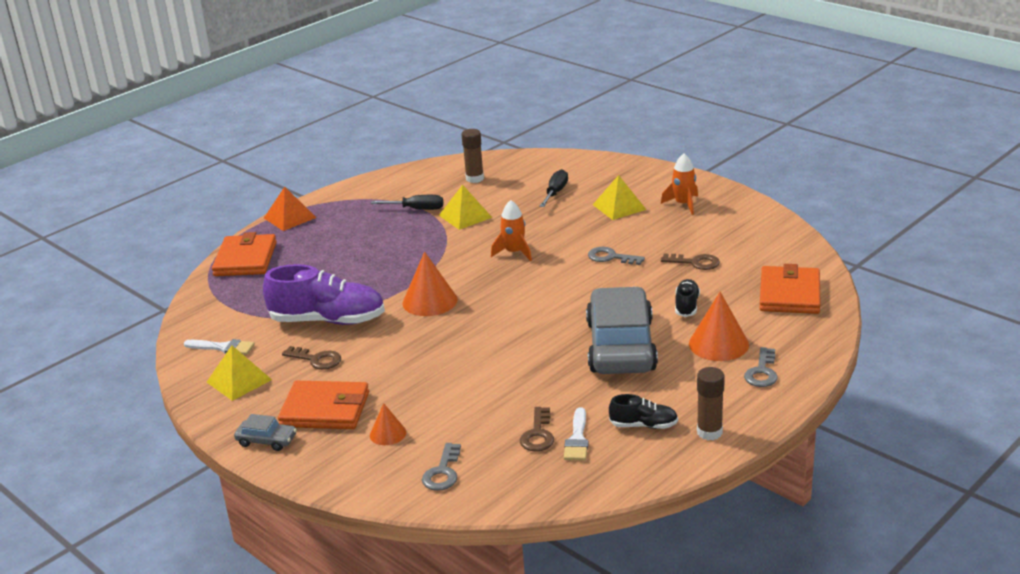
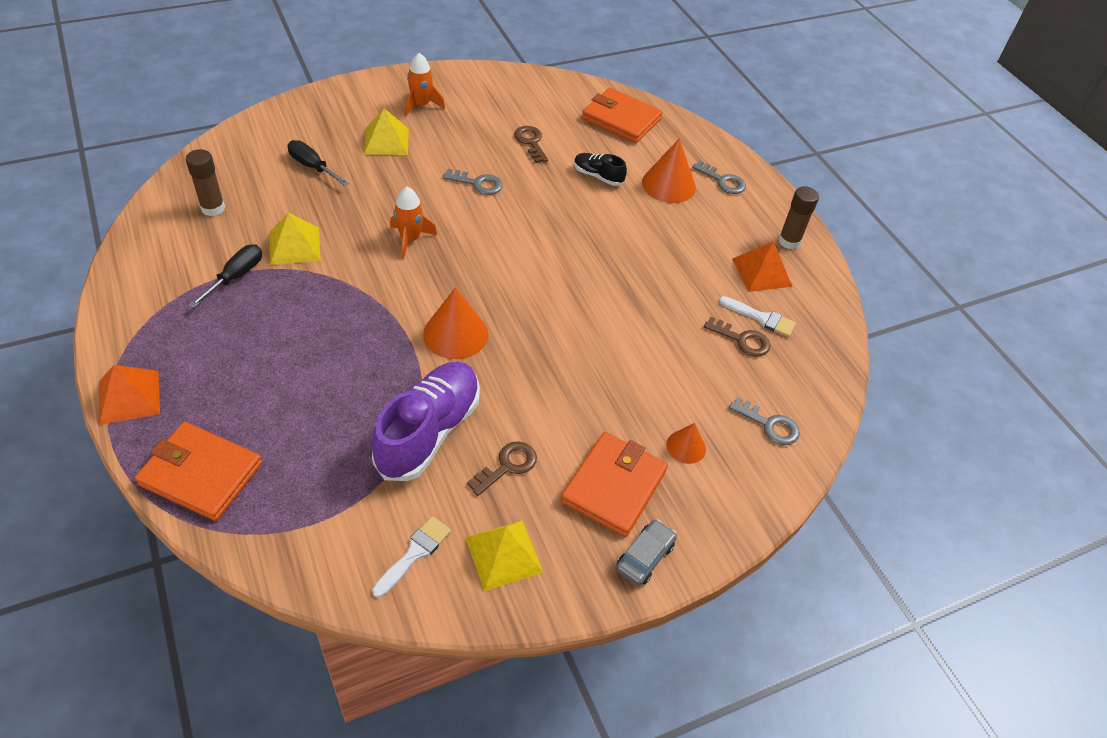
camera: 75 degrees left, 20 degrees up
(611, 257) = (478, 183): grey key -> grey key turned 120 degrees counterclockwise
(620, 346) = (635, 238): grey car -> none
(644, 425) = (761, 272): black shoe -> orange pyramid
(695, 262) = (531, 142): brown key -> brown key turned 60 degrees counterclockwise

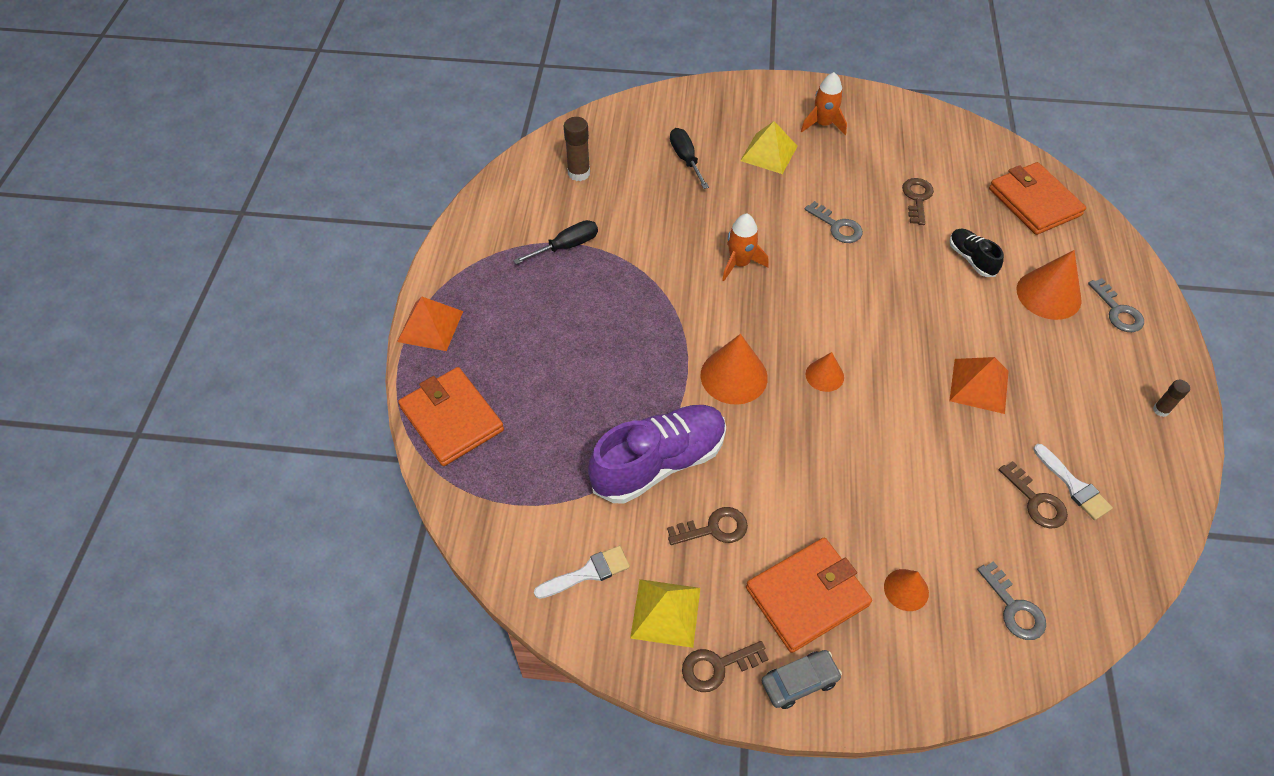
camera: 35 degrees right, 5 degrees up
(295, 245) = (631, 233): yellow pyramid -> none
(532, 305) = (824, 375): none -> orange cone
(572, 577) = (717, 666): none -> brown key
(761, 272) = (1104, 433): orange pyramid -> orange pyramid (979, 385)
(789, 241) = (1161, 410): brown glue stick -> brown glue stick, size x0.58

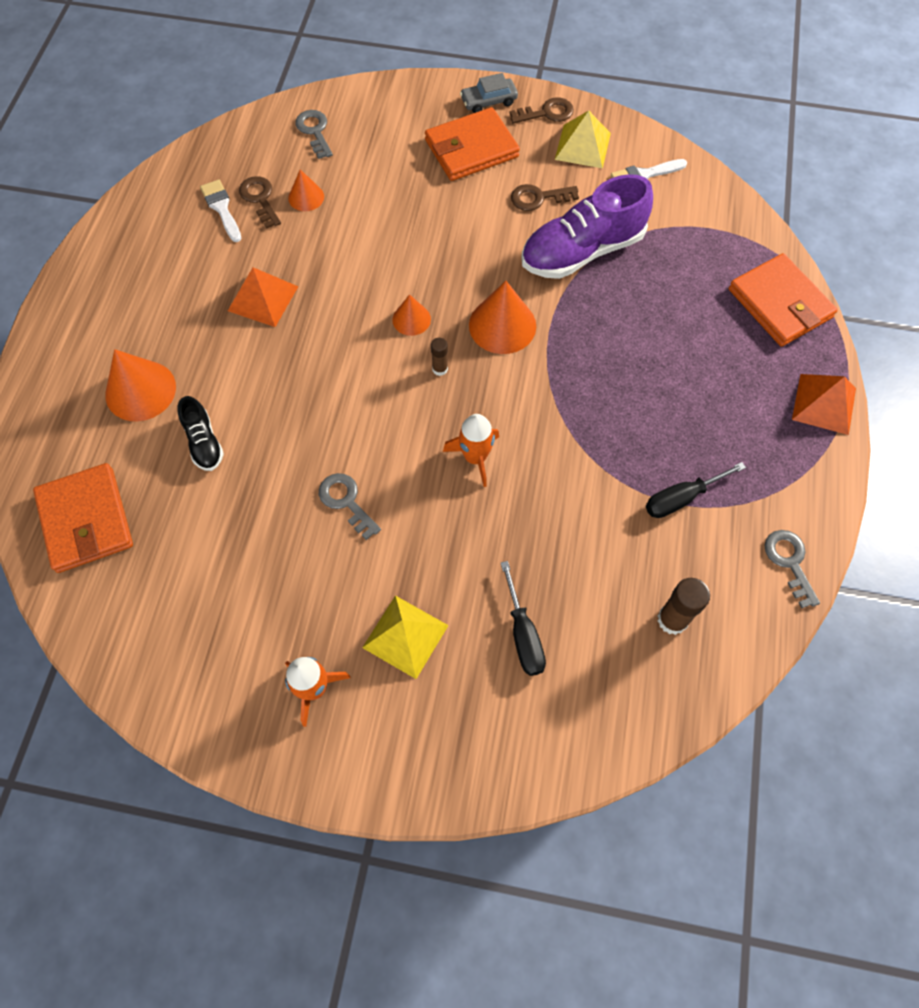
camera: 175 degrees left, 10 degrees up
(906, 589) = (393, 147): orange cone -> orange cone (306, 197)
(917, 198) = (231, 538): brown key -> none
(1117, 311) = (78, 365): grey key -> grey key (789, 562)
(1161, 410) = (103, 263): brown glue stick -> brown glue stick (440, 369)

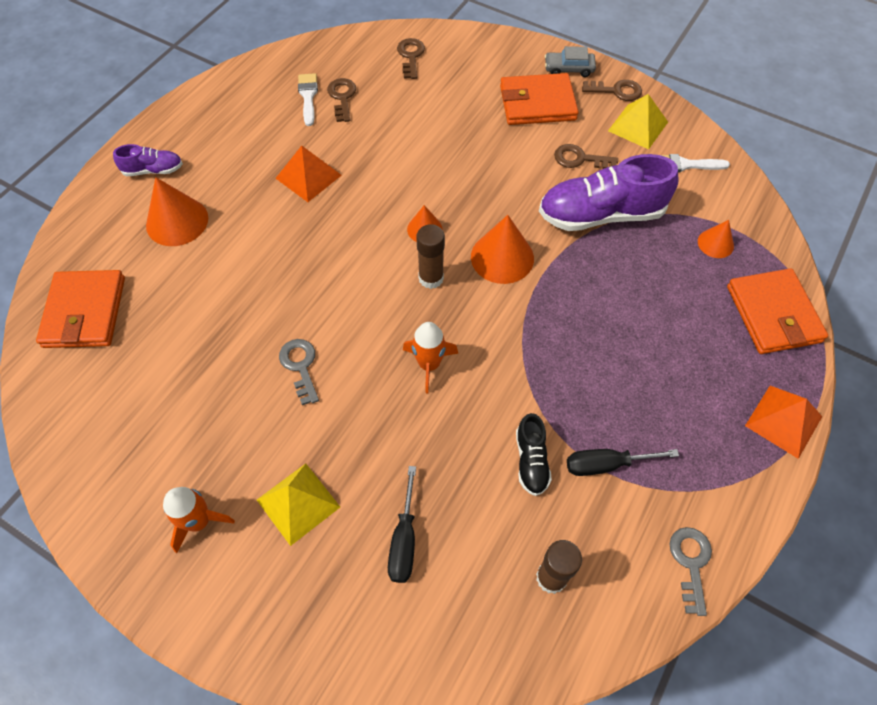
camera: 20 degrees right, 5 degrees down
(85, 341) = (153, 170): none -> purple shoe
(204, 442) = (207, 279): black shoe -> black shoe (531, 461)
(306, 197) = (380, 106): orange cone -> orange cone (715, 243)
(314, 131) = (411, 56): grey key -> brown key
(440, 369) = (431, 278): brown glue stick -> brown glue stick, size x1.72

